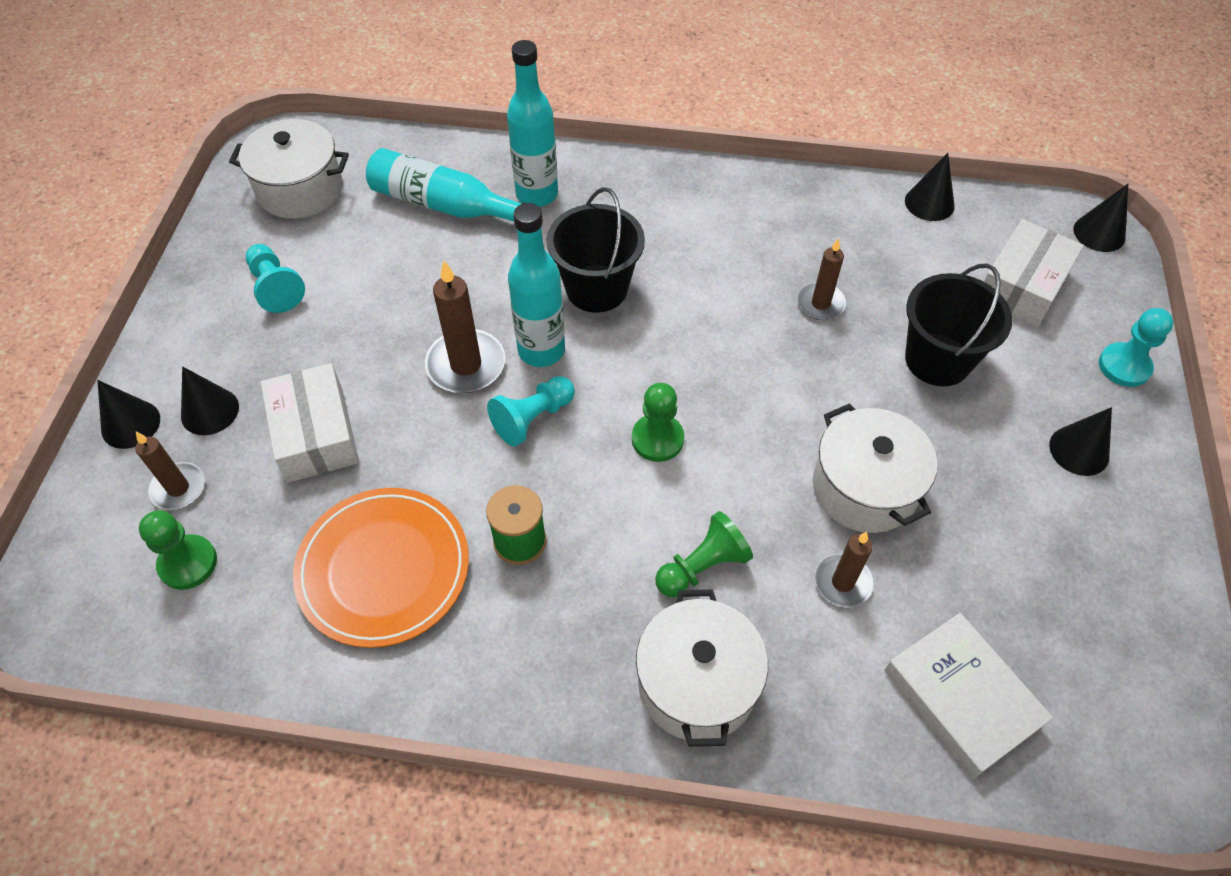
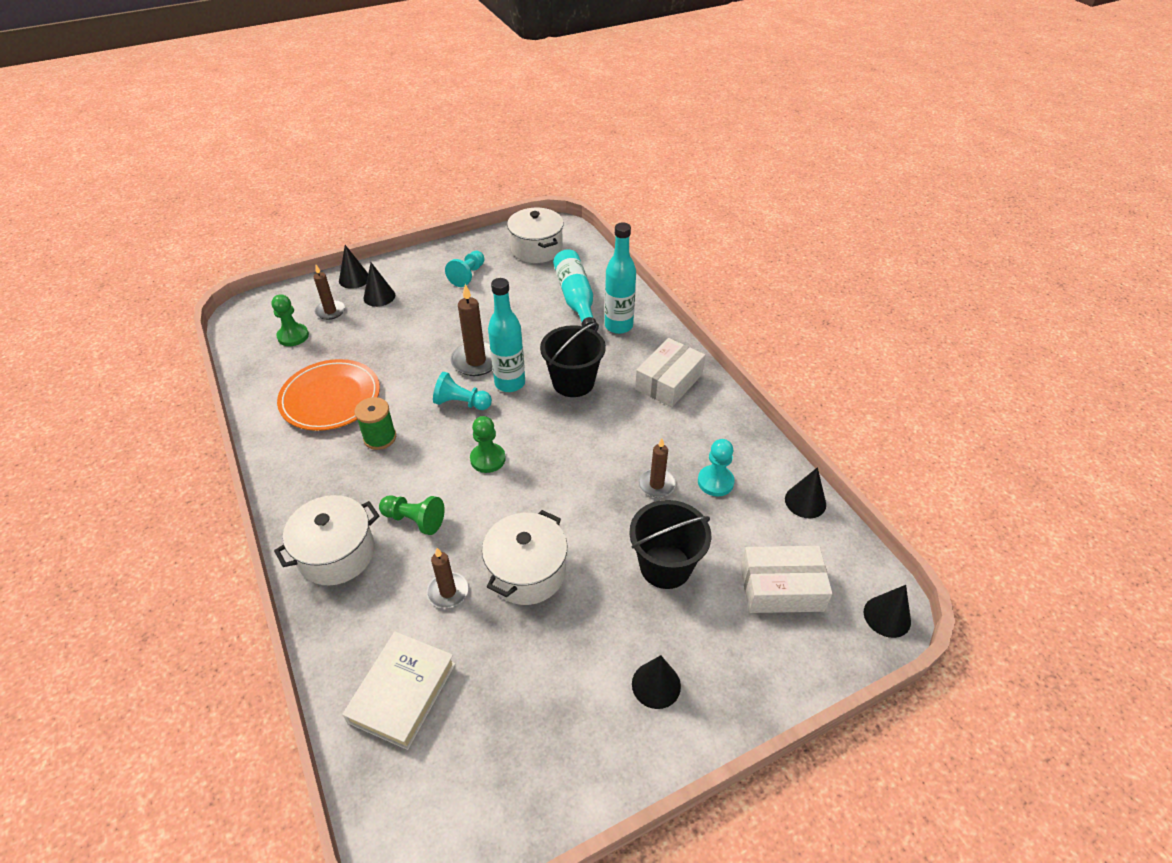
camera: 55 degrees right, 10 degrees down
(315, 434) = (391, 334): white box -> white box (668, 381)
(1124, 366) = (763, 685): turquoise pawn -> turquoise pawn (715, 482)

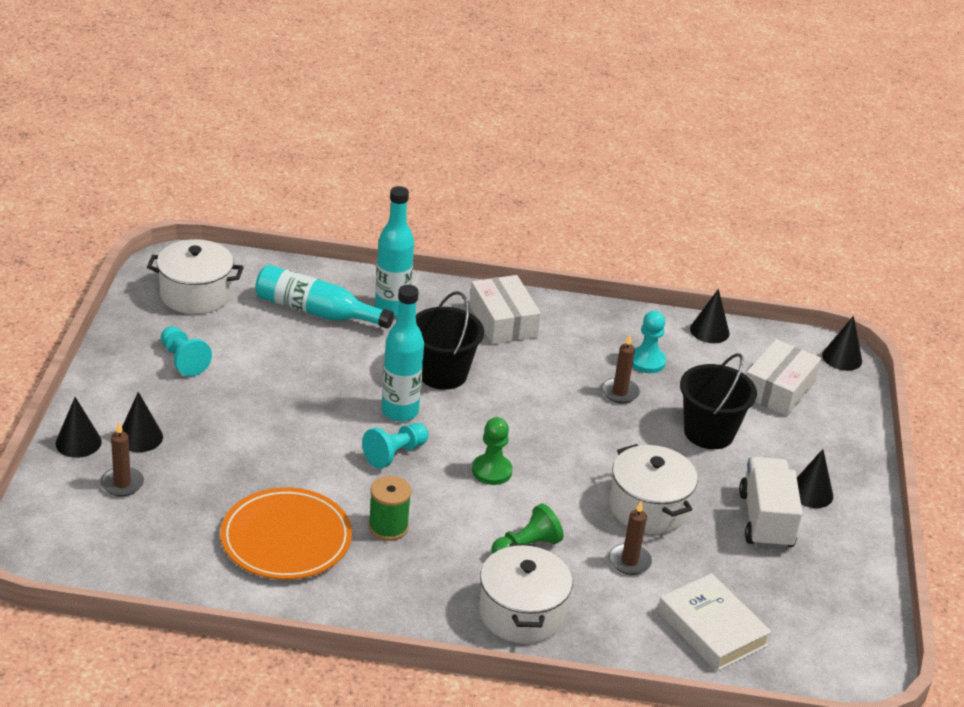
camera: 60 degrees left, 10 degrees down
(293, 336) = (136, 529): green pawn -> none
(476, 361) = (340, 418): brown candle -> none
(583, 665) = (765, 520): none -> white truck

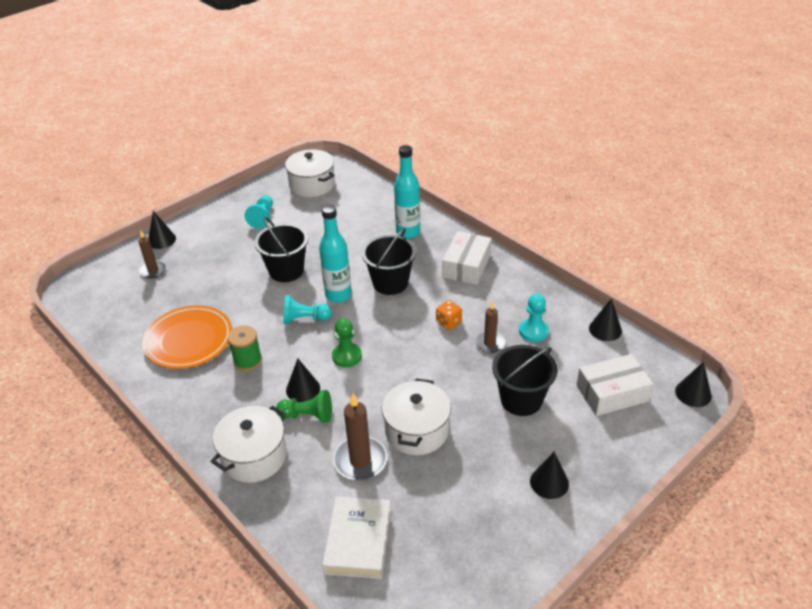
camera: 45 degrees right, 5 degrees up
(140, 437) = (191, 250): black cone -> black cone (303, 389)
(301, 411) = (286, 270): none -> black bucket
(316, 311) = (363, 217): turquoise bottle -> none
(554, 389) = (448, 322): none -> orange dice
(629, 561) = (360, 460): brown candle -> brown candle, size x1.56
(765, 520) = (489, 484): white truck -> none

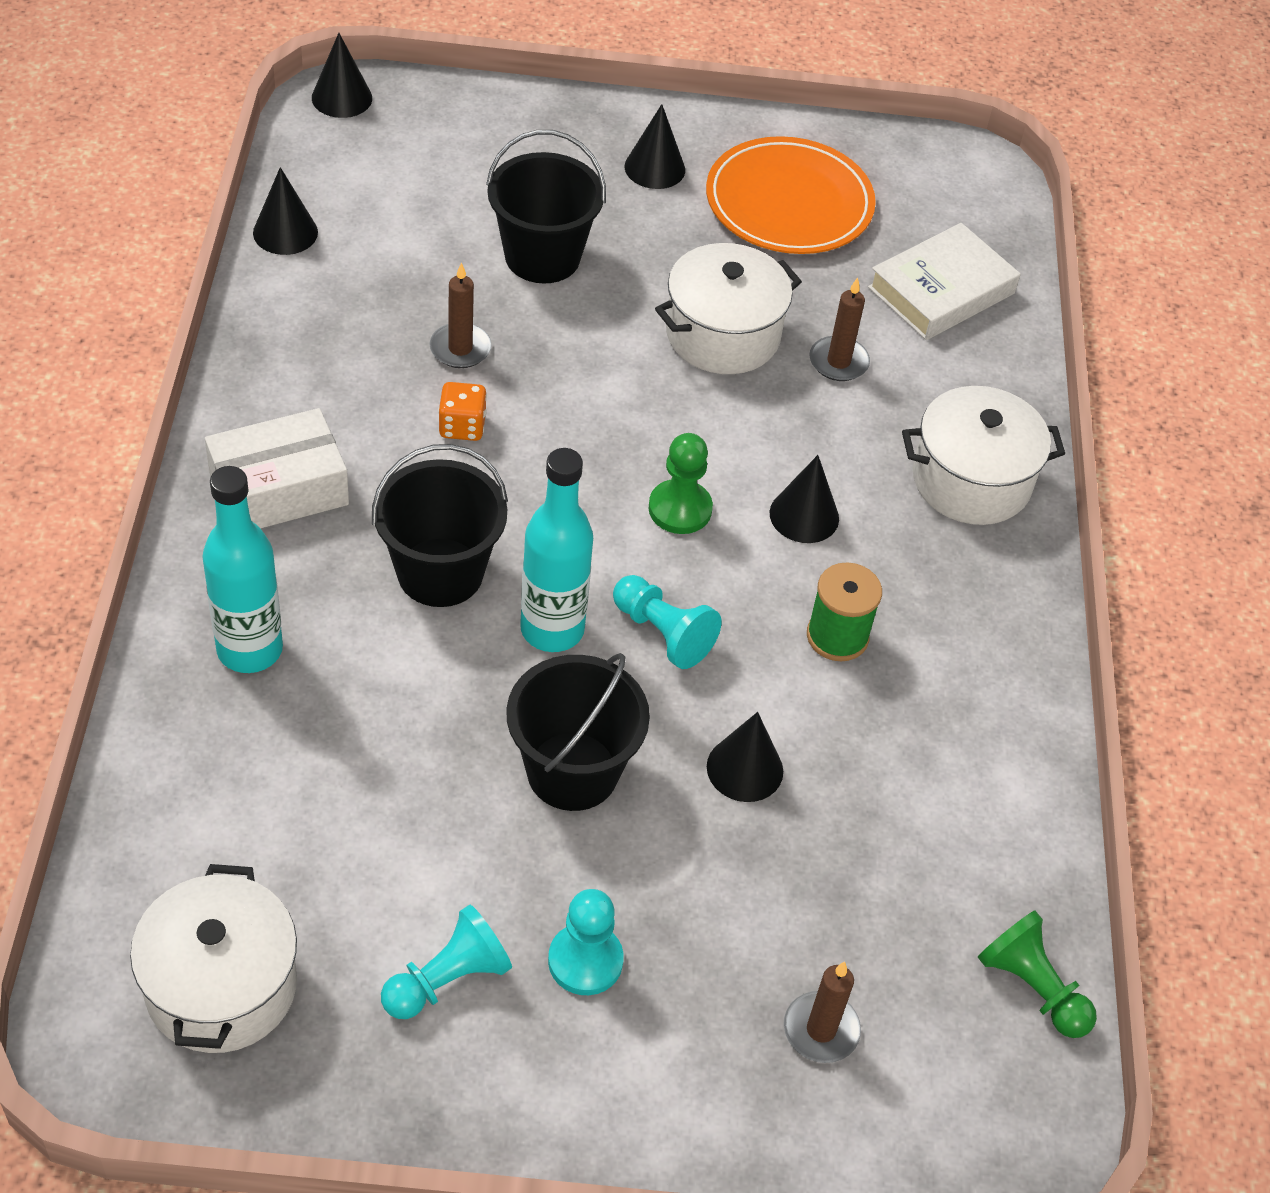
camera: 140 degrees left, 10 degrees up
(161, 240) = (723, 1125): black cone -> black cone (745, 769)
(189, 340) = (897, 769): orange plate -> orange plate (789, 203)
(307, 415) = (840, 472): green pawn -> green pawn (1032, 987)
(360, 460) = (838, 362): brown candle -> brown candle, size x0.64
(533, 331) = (375, 311): turquoise pawn -> turquoise pawn (585, 961)
(612, 393) = (427, 172): white box -> none

